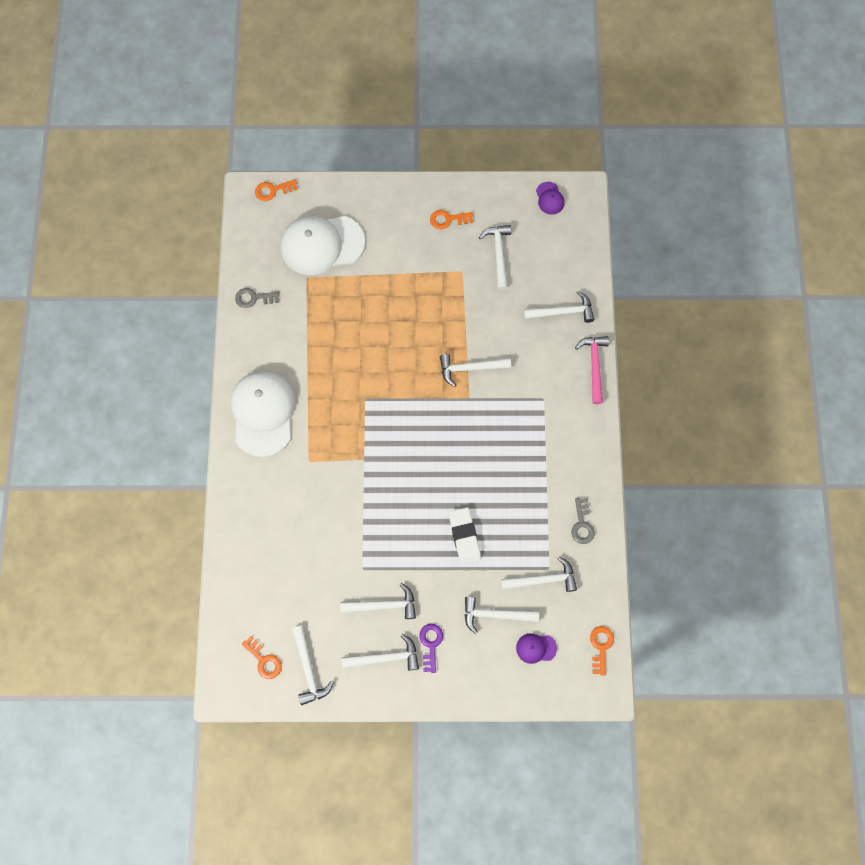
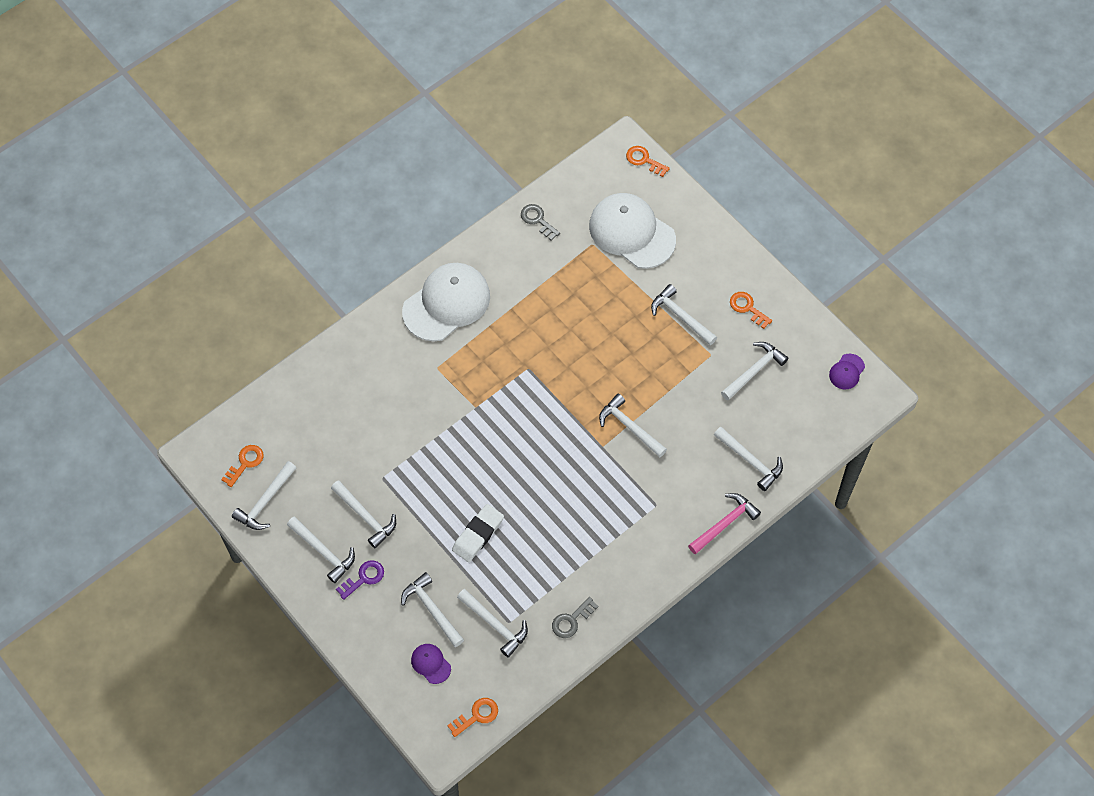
camera: 50 degrees right, 10 degrees down
(264, 660) = (245, 463): orange key -> orange key turned 150 degrees counterclockwise
(416, 266) = (680, 316): none -> white hammer

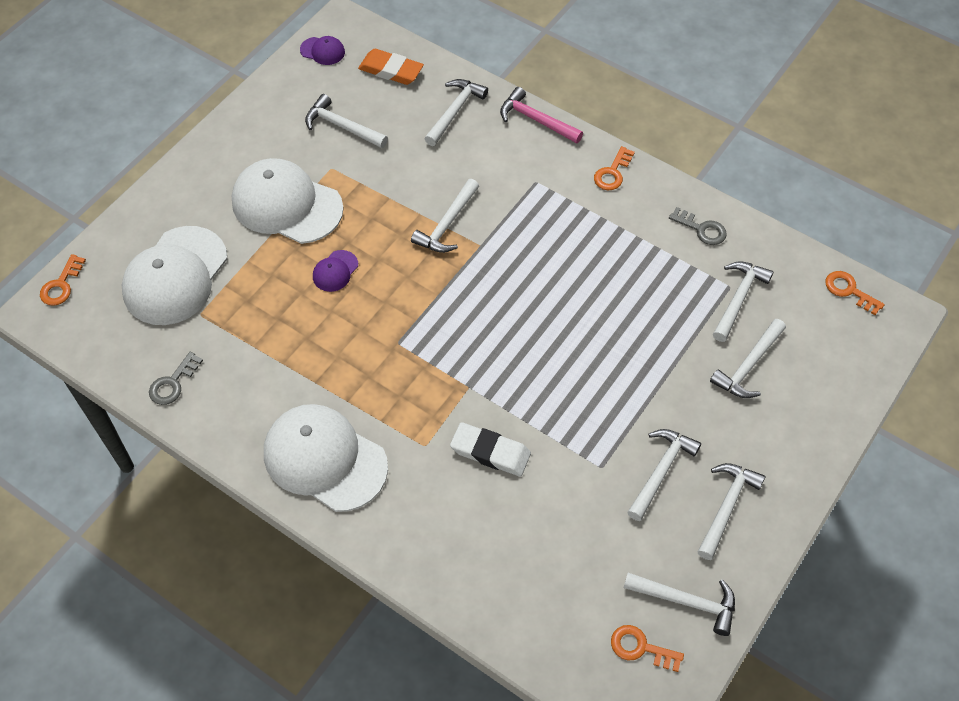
camera: 105 degrees left, 5 degrees down
(364, 578) = (741, 450): purple key -> none
(431, 663) = (812, 350): purple cap -> purple cap (335, 271)
(478, 534) = (637, 342): white eraser -> white eraser (490, 452)
(680, 316) = (286, 205): white hammer -> white cap
(747, 308) = (261, 146): orange key -> orange key (612, 173)
(811, 421) = (391, 70): none -> orange eraser

